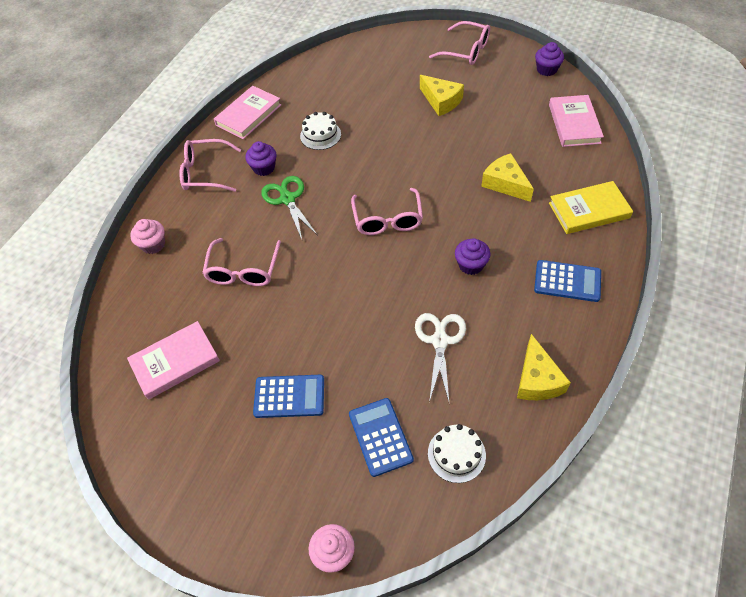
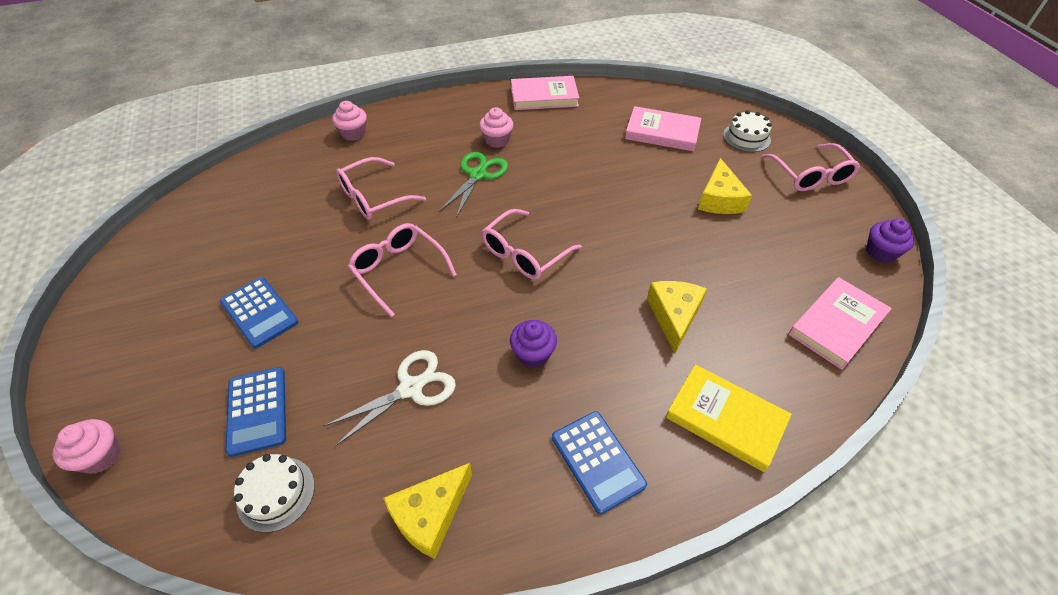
camera: 45 degrees right, 5 degrees down
(175, 362) = (245, 218): pink book -> pink book (662, 132)
(205, 173) = (455, 113): pink glasses -> pink glasses (398, 270)
(264, 168) = (497, 140): purple cupcake -> pink cupcake
(320, 135) = (573, 149): white cake -> white cake (746, 137)
(380, 437) = (257, 411): blue calculator -> blue calculator turned 135 degrees clockwise

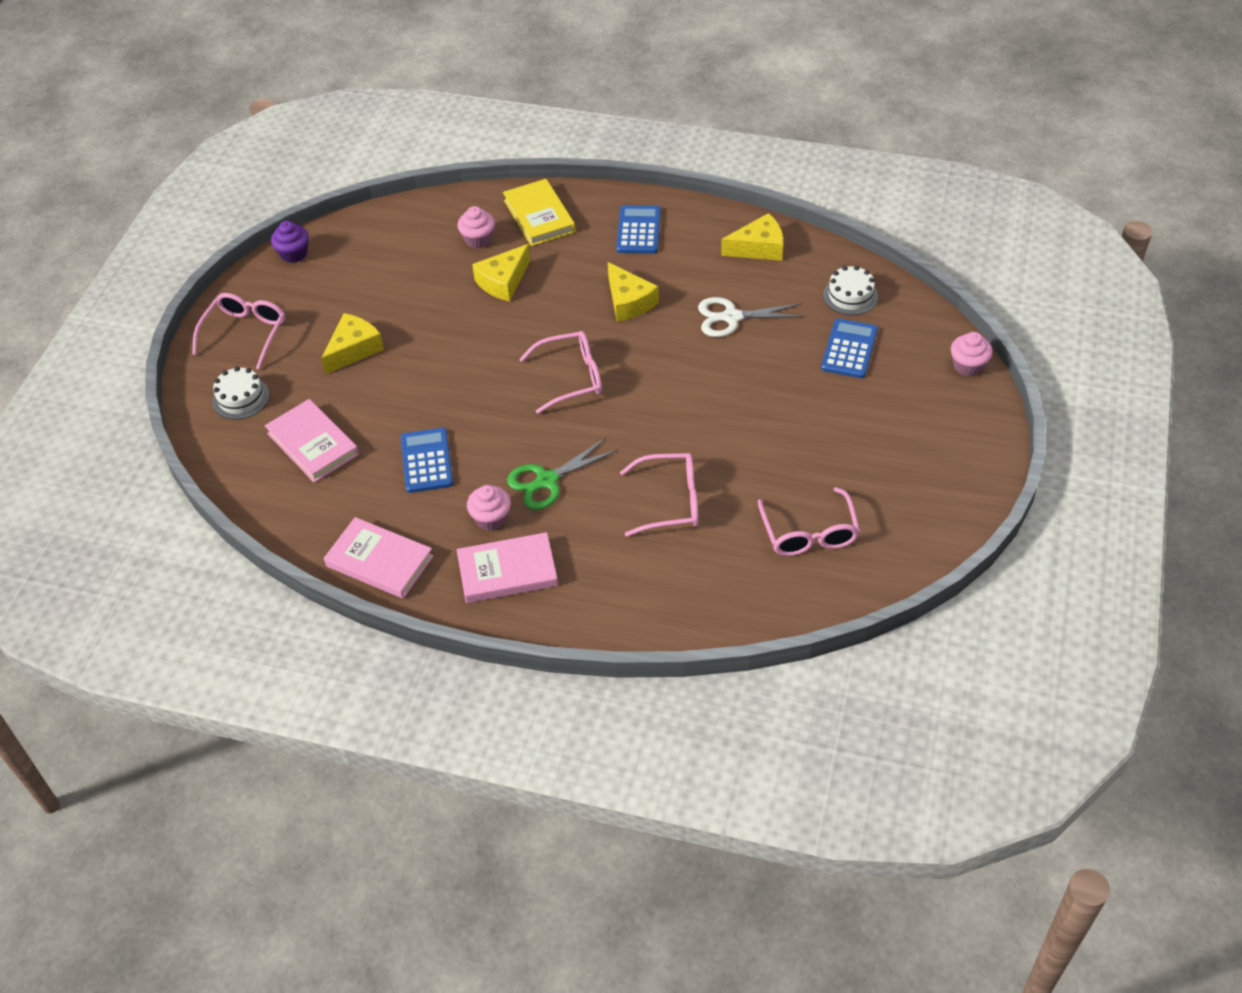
camera: 145 degrees left, 0 degrees up
(259, 312) = (826, 425): blue calculator -> blue calculator (426, 461)
(353, 133) = (644, 610): pink cupcake -> pink cupcake (478, 239)
(398, 270) = (690, 411): pink glasses -> pink glasses (809, 533)
(533, 354) = (629, 302): purple cupcake -> yellow cheese
(836, 325) = (399, 228): pink book -> pink book (507, 571)

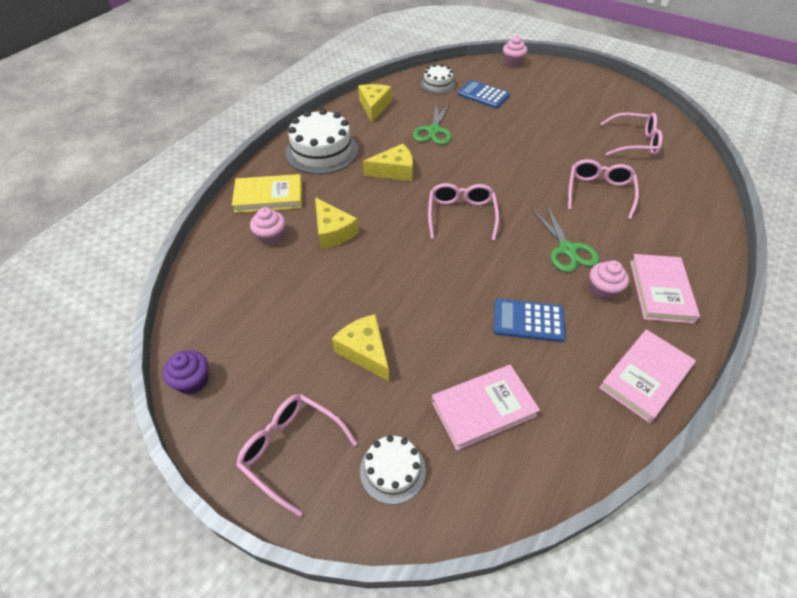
camera: 75 degrees left, 0 degrees up
(638, 230) = (322, 151): blue calculator -> white cake
(732, 317) = (434, 130): white scissors -> green scissors

